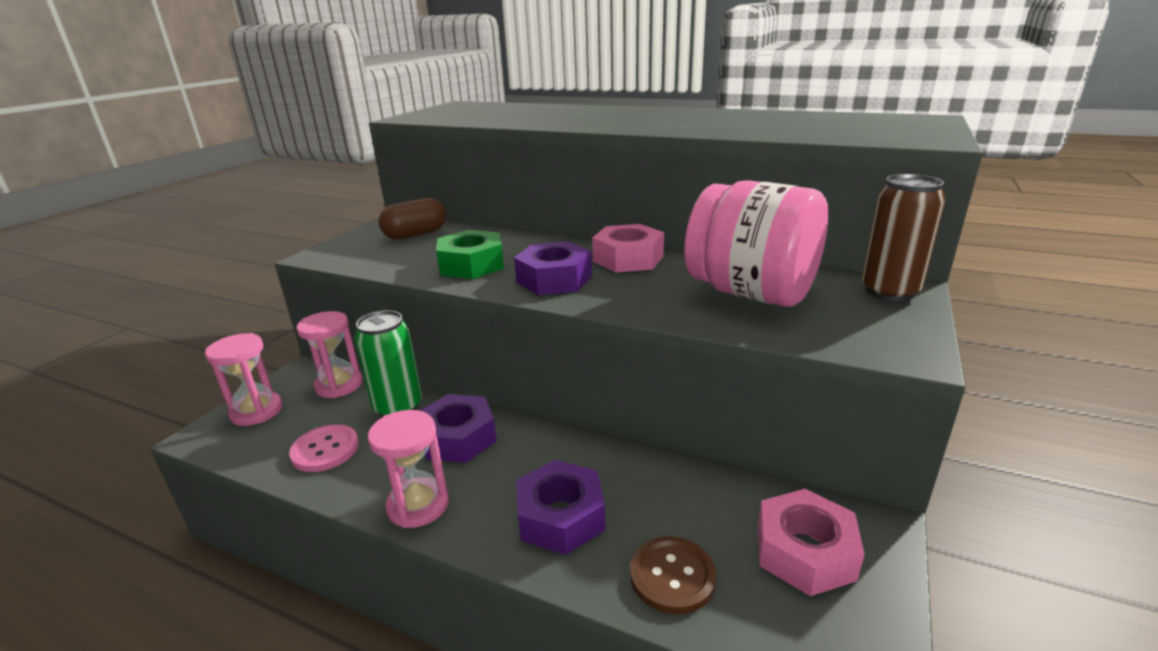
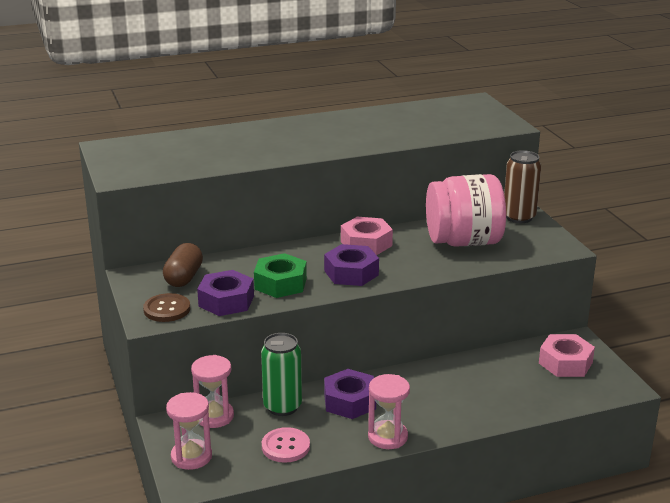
camera: 45 degrees left, 0 degrees up
(560, 516) = (459, 404): purple nut -> purple nut (226, 301)
(672, 576) = (532, 398): brown button -> brown button (167, 309)

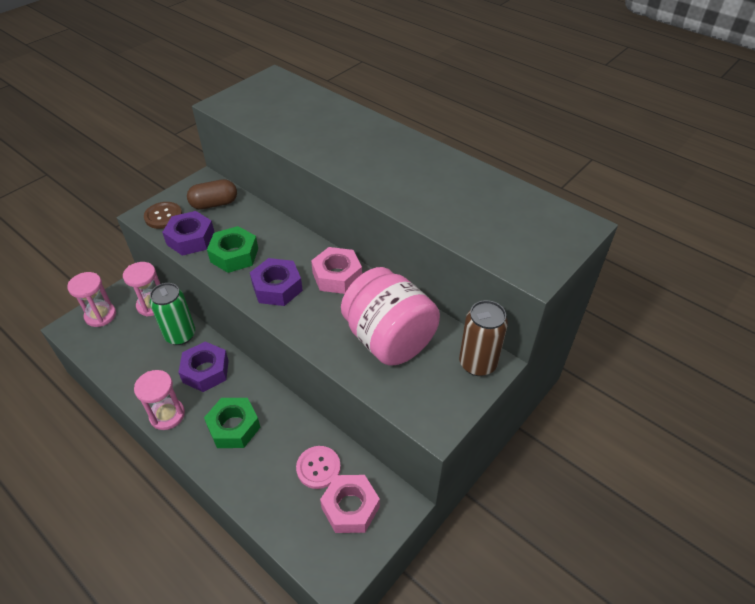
camera: 60 degrees right, 20 degrees up
(285, 446) = (131, 359): pink button -> pink button (318, 468)
(436, 400) = (234, 427): none -> green nut

